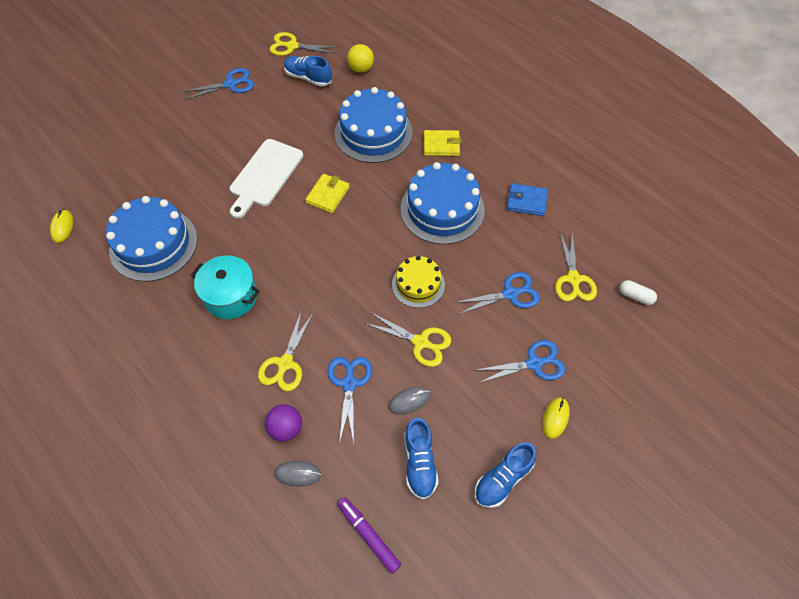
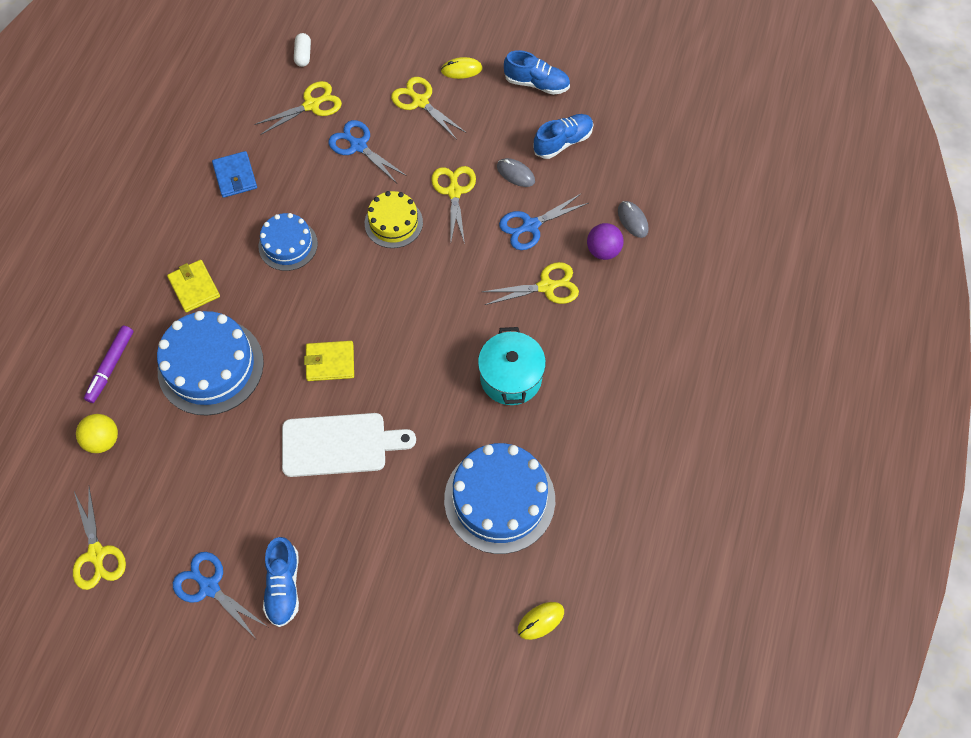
camera: 120 degrees left, 5 degrees up
(308, 77) = (150, 495): blue shoe -> blue shoe (283, 586)
(369, 536) = (641, 148): purple marker -> purple marker (111, 366)
(442, 209) = (288, 245): blue cake -> blue cake, size x0.59
(534, 363) = (420, 102): blue scissors -> yellow scissors

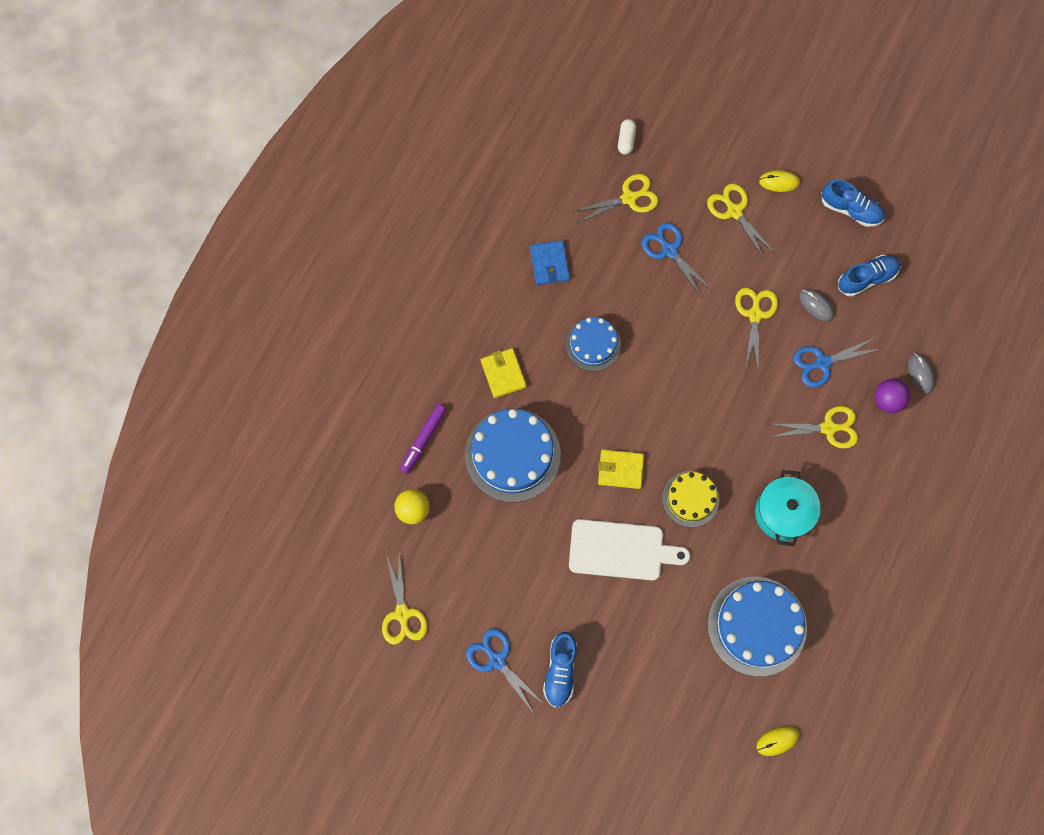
camera: 10 degrees right, 10 degrees up
(393, 223) = (694, 338): yellow cake -> yellow cake (690, 499)

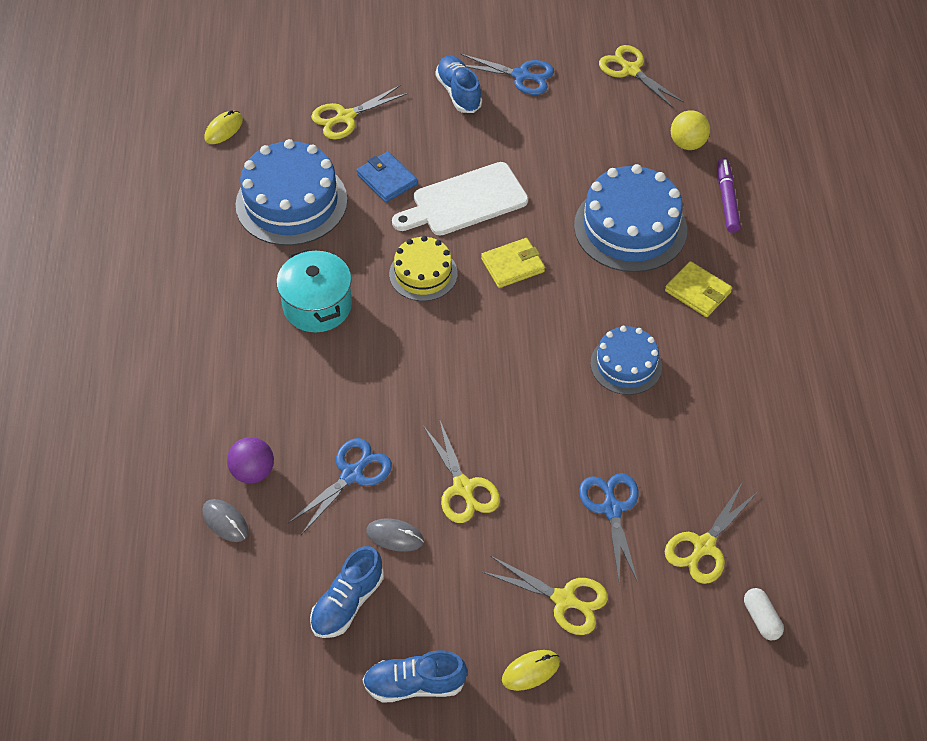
camera: 150 degrees right, 20 degrees down
(549, 264) = (737, 422): blue wallet -> blue wallet (387, 179)
(669, 250) = (612, 509): blue scissors -> blue scissors turned 120 degrees counterclockwise
(828, 428) = (309, 409): yellow scissors -> yellow scissors (345, 117)

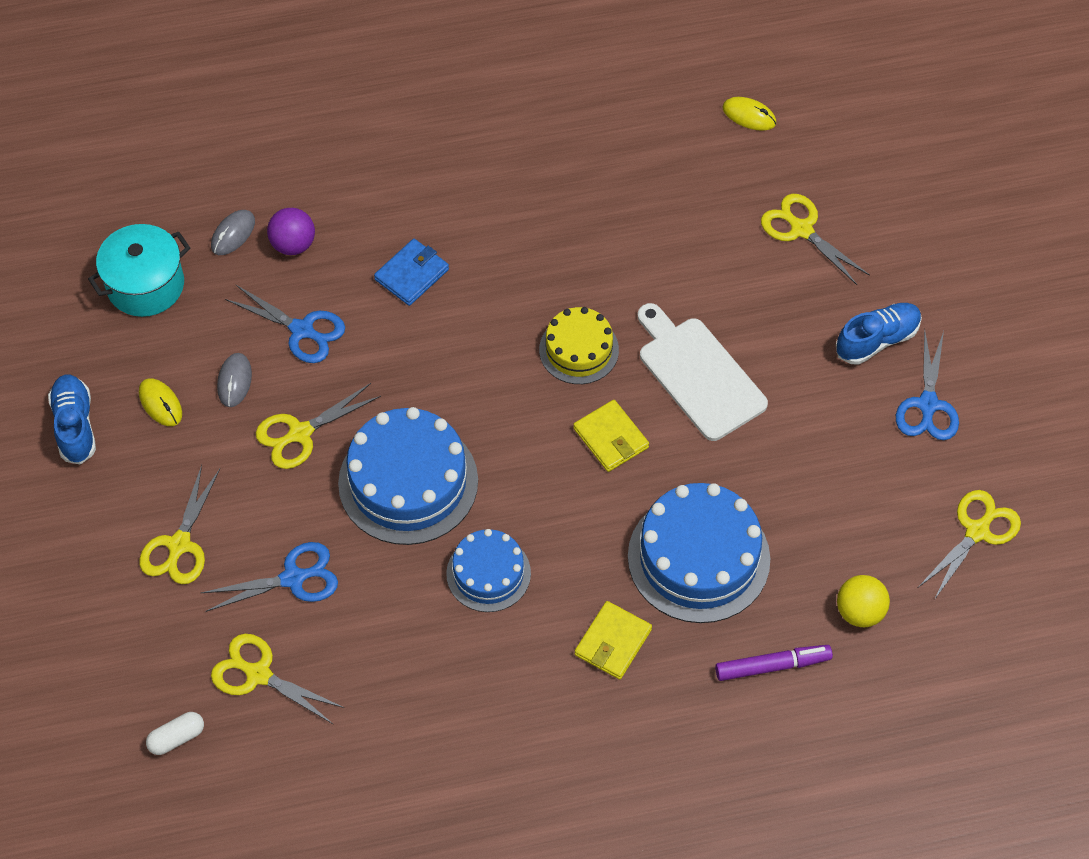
camera: 80 degrees right, 5 degrees up
(291, 202) = (655, 203): blue cake -> blue cake (408, 482)
(317, 306) = (512, 257): turquoise pot -> turquoise pot (145, 285)
(347, 603) = (156, 354): blue shoe -> none
(387, 179) = (713, 289): blue wallet -> blue wallet (412, 274)
(530, 671) = (97, 524): yellow mouse -> yellow mouse (160, 403)

